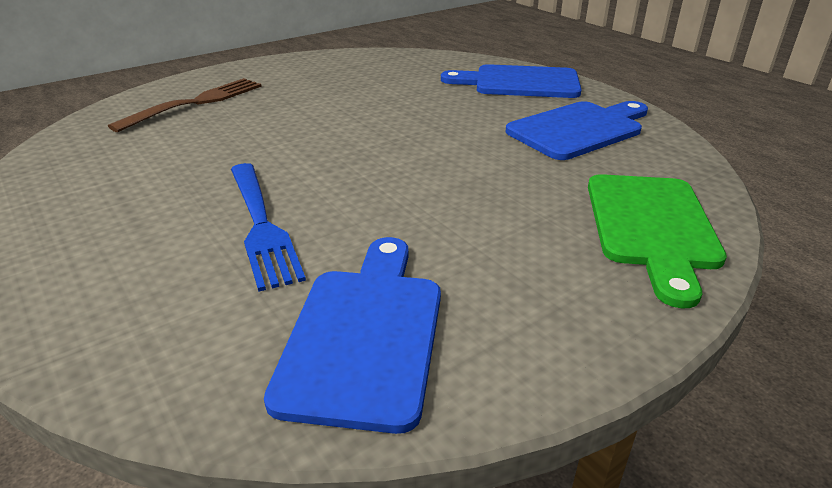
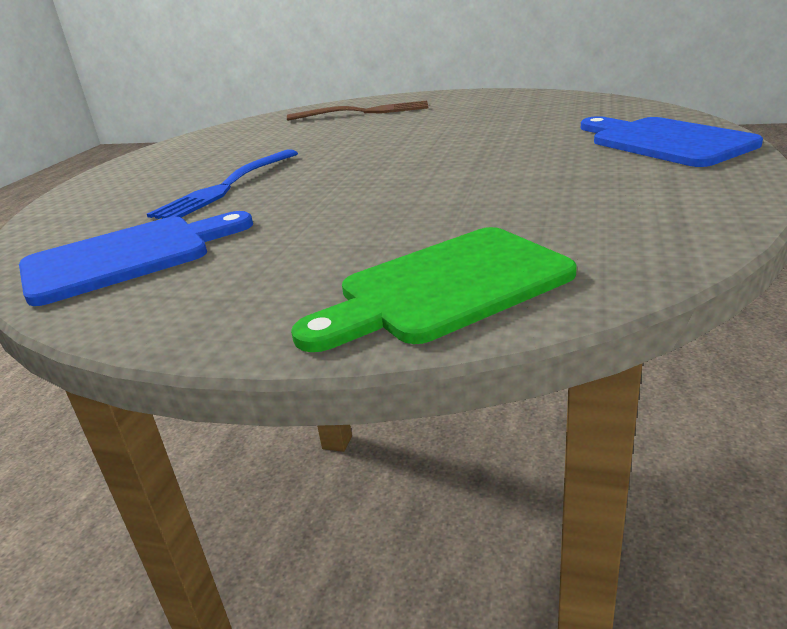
camera: 55 degrees right, 5 degrees down
(579, 129) = (611, 194): blue cutting board -> none

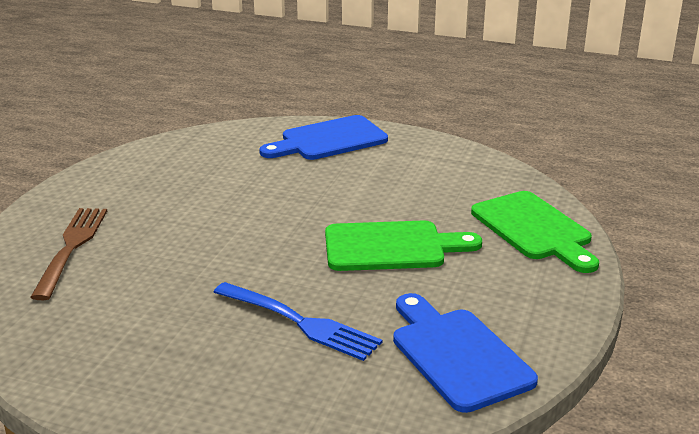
camera: 90 degrees left, 0 degrees up
(374, 203) = (391, 247): none -> green cutting board

